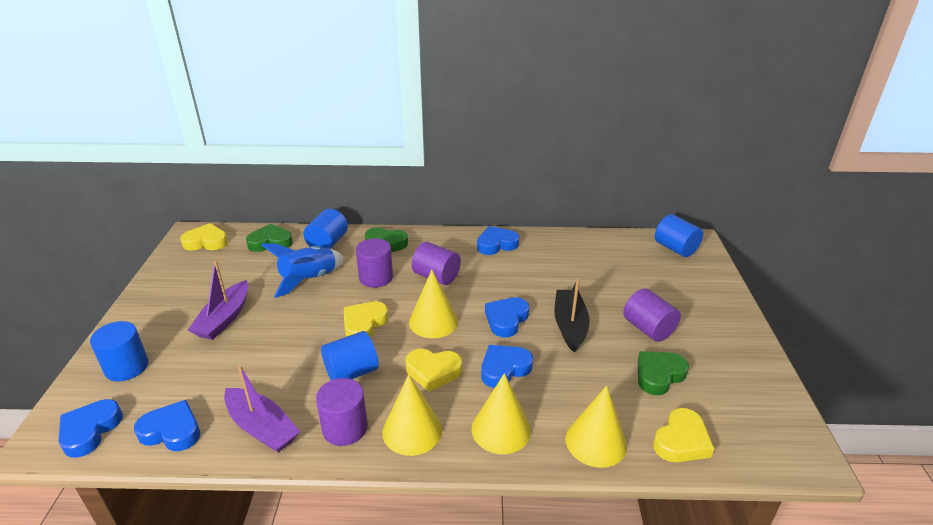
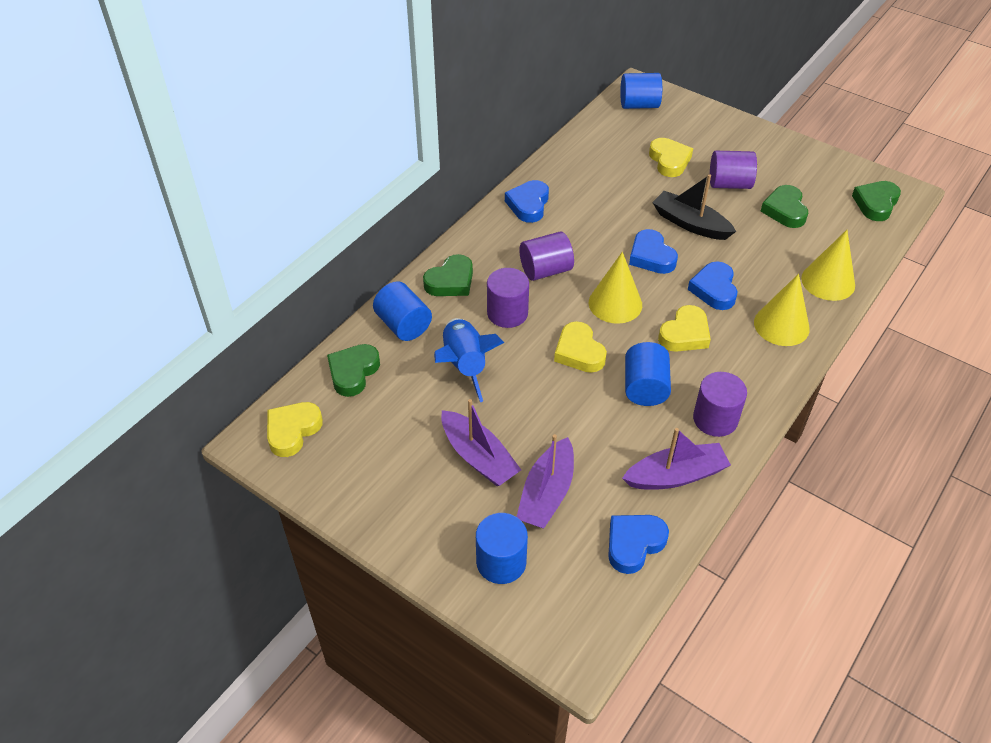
camera: 55 degrees left, 15 degrees up
(90, 430) = (587, 611): blue heart -> none
(205, 363) = (546, 493): none -> purple boat
(412, 431) = (747, 378): yellow cone -> none
(681, 441) = (855, 239): yellow heart -> yellow heart (669, 161)
(756, 438) = (875, 204): none -> green heart

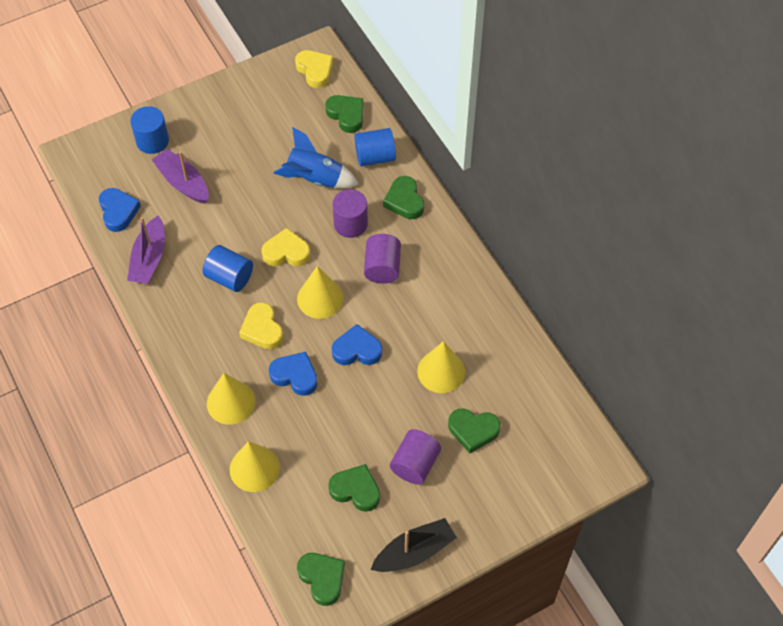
camera: 115 degrees right, 10 degrees up
(478, 457) = (233, 158): purple boat -> none
(528, 205) = (468, 289): blue heart -> none
(629, 195) = (441, 371): none -> yellow cone
(639, 105) = (574, 450): blue cylinder -> none
(669, 161) = (473, 431): yellow heart -> green heart
(690, 224) = (380, 401): black boat -> black boat (414, 552)
(715, 419) = (176, 306): purple cylinder -> none

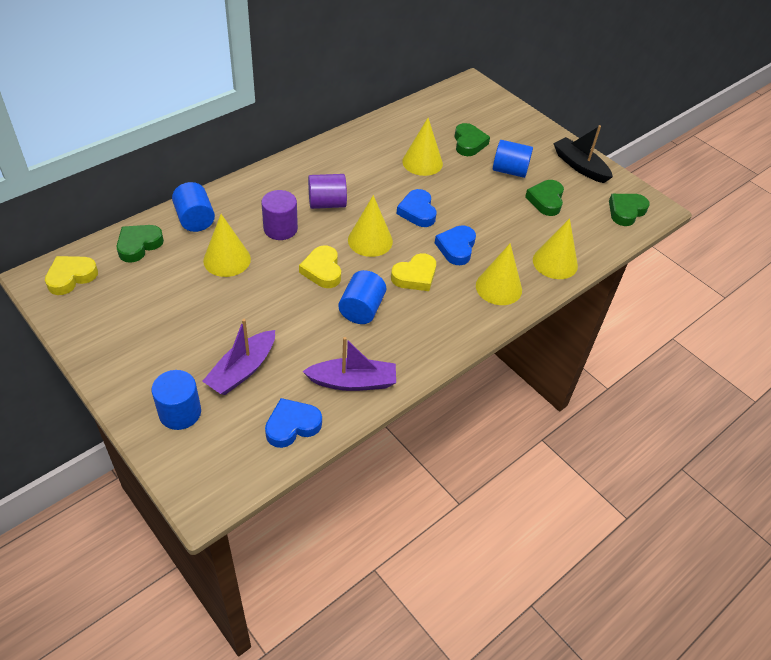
camera: 105 degrees left, 10 degrees down
(315, 179) = (227, 260): blue rocket -> yellow cone
(404, 201) = (248, 195): green heart -> none
(415, 464) = (509, 171): purple cylinder -> blue cylinder

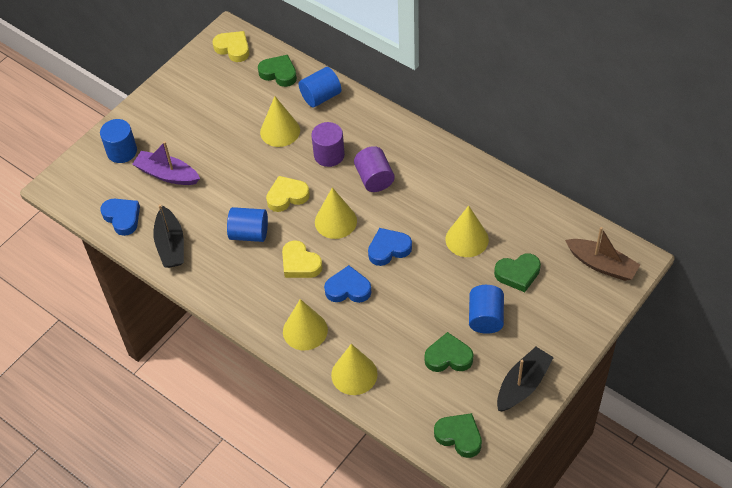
camera: 85 degrees right, 5 degrees up
(353, 382) = (170, 245): purple boat -> black boat
(472, 100) = (601, 265): none -> brown boat

